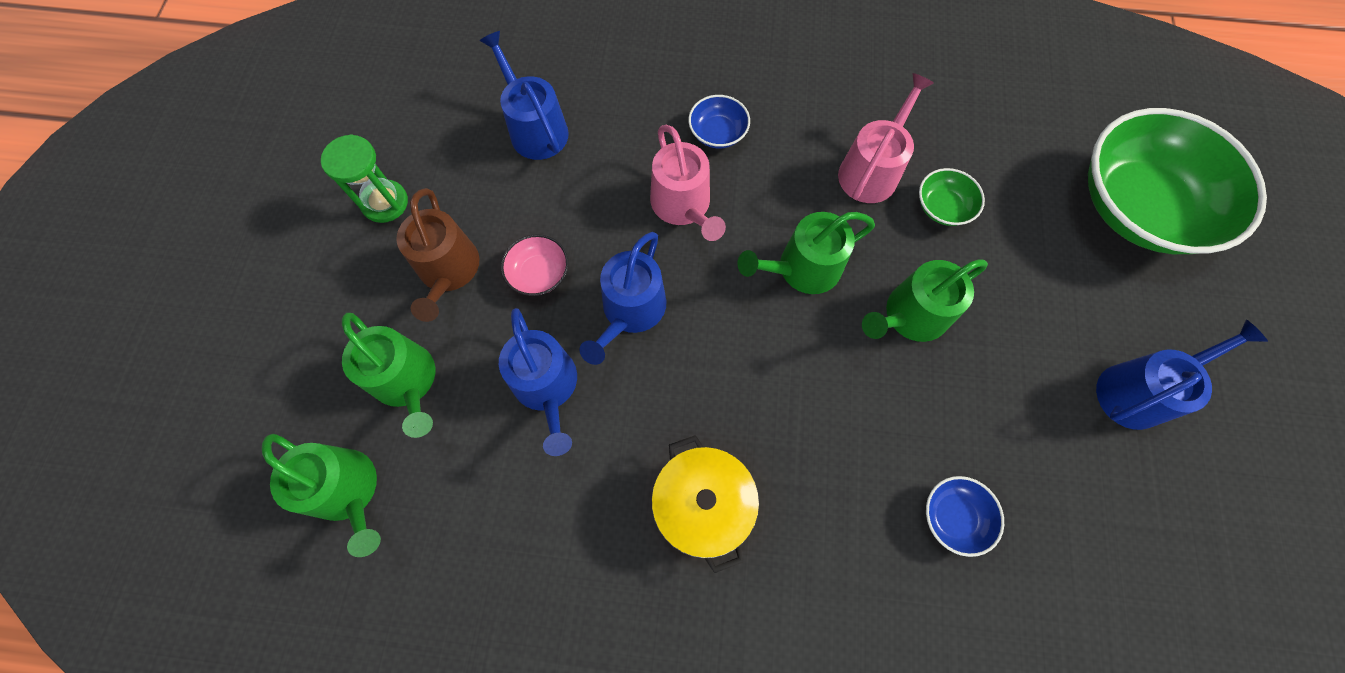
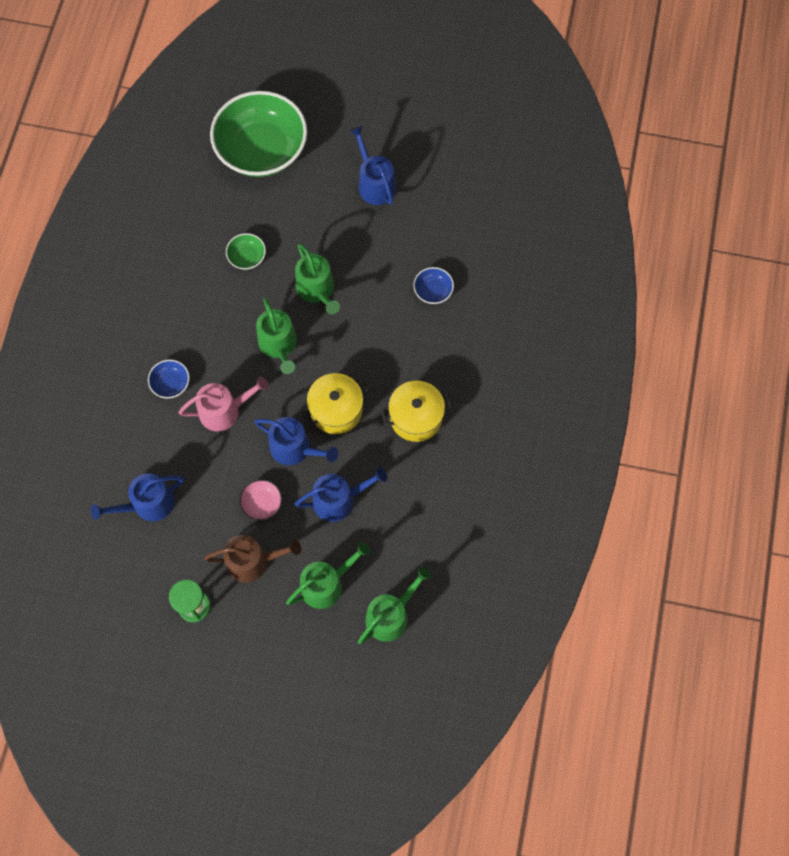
camera: 85 degrees left, 0 degrees up
(701, 368) = (336, 410): none -> yellow pot
(871, 170) = (214, 293): pink watering can -> none

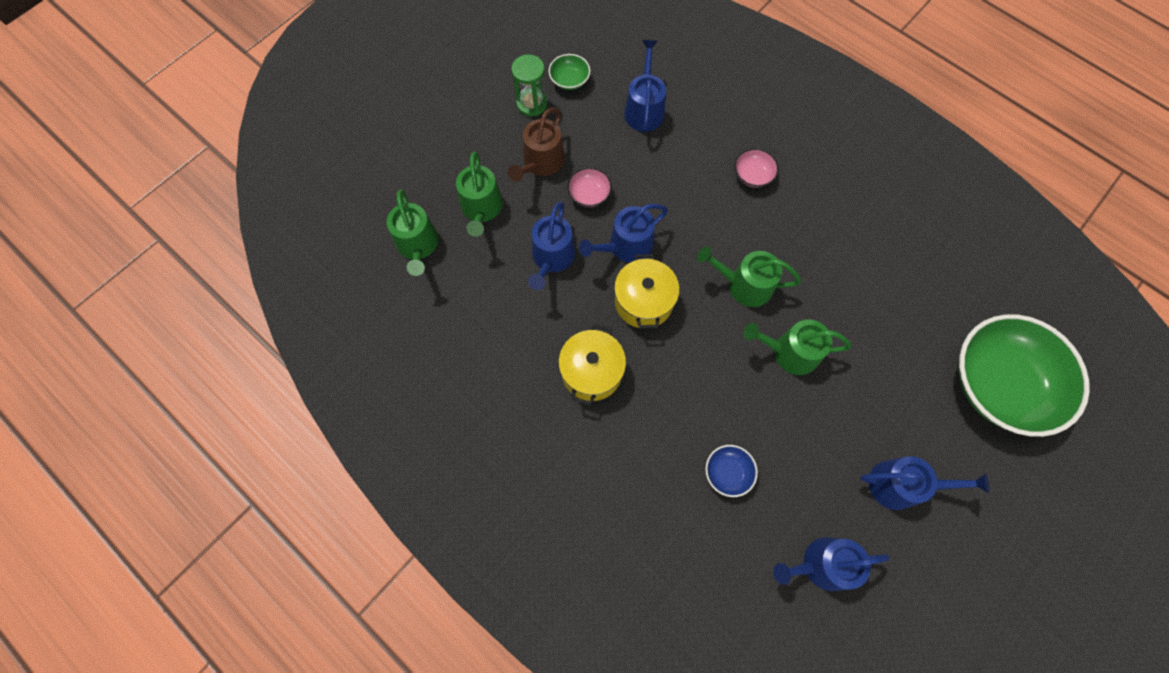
camera: 120 degrees right, 0 degrees up
(171, 383) = (753, 175): blue bowl -> pink bowl
(224, 410) = (699, 206): pink watering can -> none
(247, 257) = (863, 304): green bowl -> green bowl (569, 80)
(458, 210) = (821, 565): none -> blue watering can

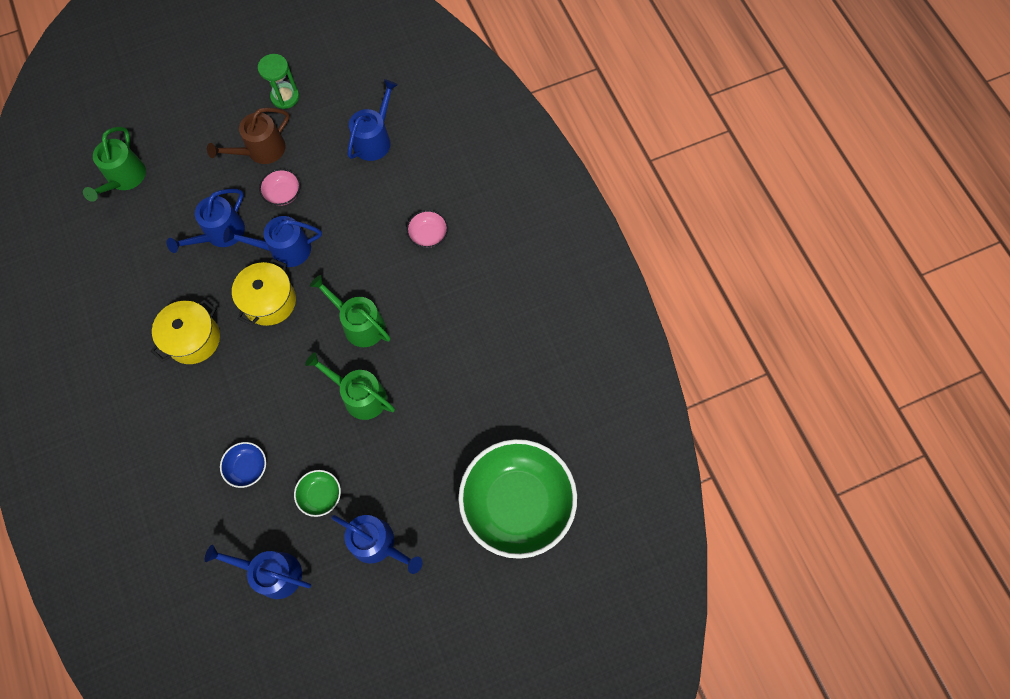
camera: 25 degrees right, 0 degrees up
(481, 209) = (191, 169): green watering can -> none
(569, 80) = (328, 89): green bowl -> green bowl (320, 495)

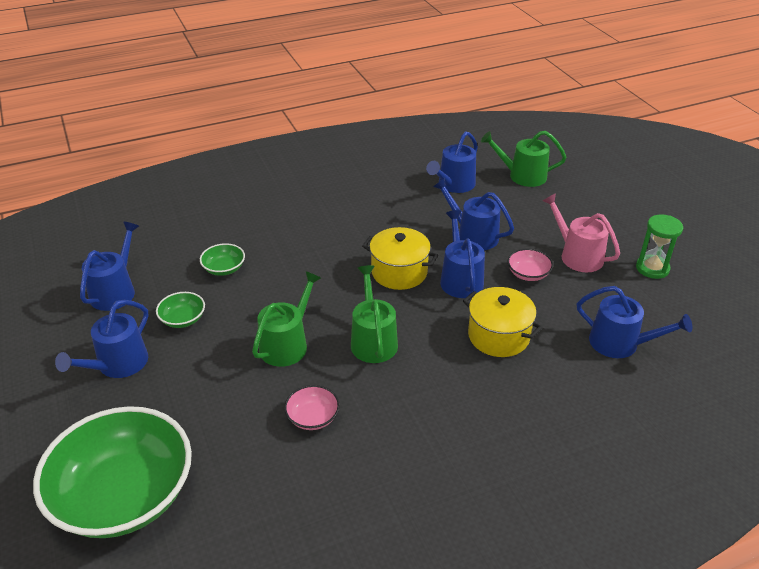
camera: 90 degrees right, 30 degrees down
(130, 245) = (454, 185): none -> blue watering can
(193, 339) = (358, 227): yellow pot -> yellow pot (498, 336)
(247, 467) = (224, 268): blue bowl -> green bowl
(261, 150) = (577, 255): brown watering can -> pink watering can
(359, 324) = (373, 340): green watering can -> green watering can turned 45 degrees counterclockwise
(428, 235) = (495, 398): pink bowl -> pink bowl (313, 417)

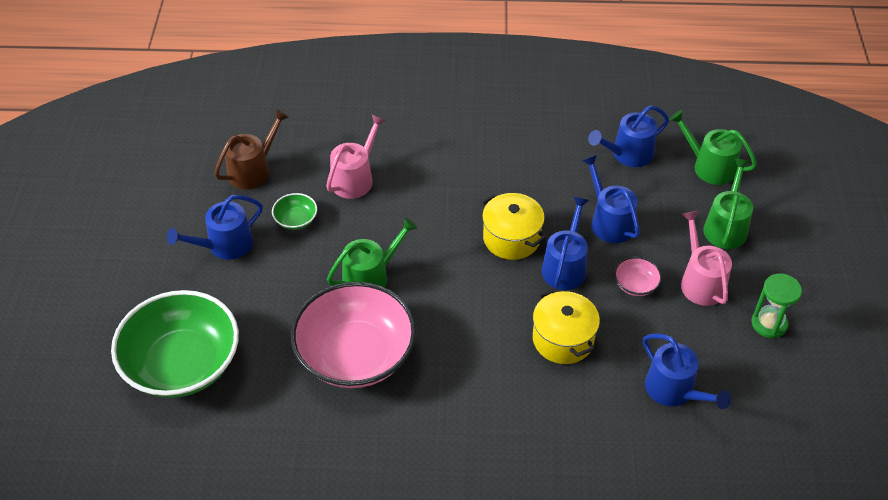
camera: 25 degrees right, 10 degrees up
(115, 291) = (253, 170): blue watering can -> brown watering can
(224, 268) = (355, 178): green bowl -> pink watering can
(313, 417) = (356, 355): pink bowl -> pink bowl, size x2.46
(373, 340) = (446, 301): green watering can -> green watering can (726, 227)

